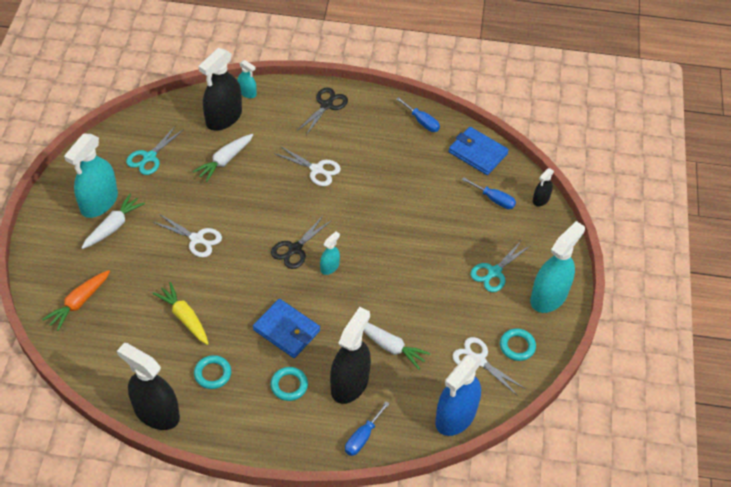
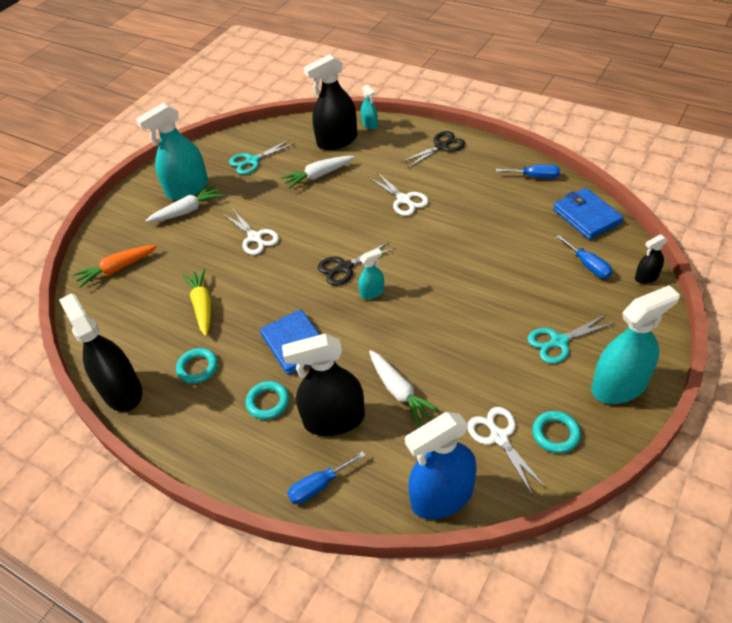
camera: 30 degrees right, 5 degrees down
(349, 383) = (334, 419): black spray bottle -> black spray bottle turned 150 degrees counterclockwise
(422, 122) = (535, 177): blue screwdriver -> blue screwdriver turned 60 degrees counterclockwise

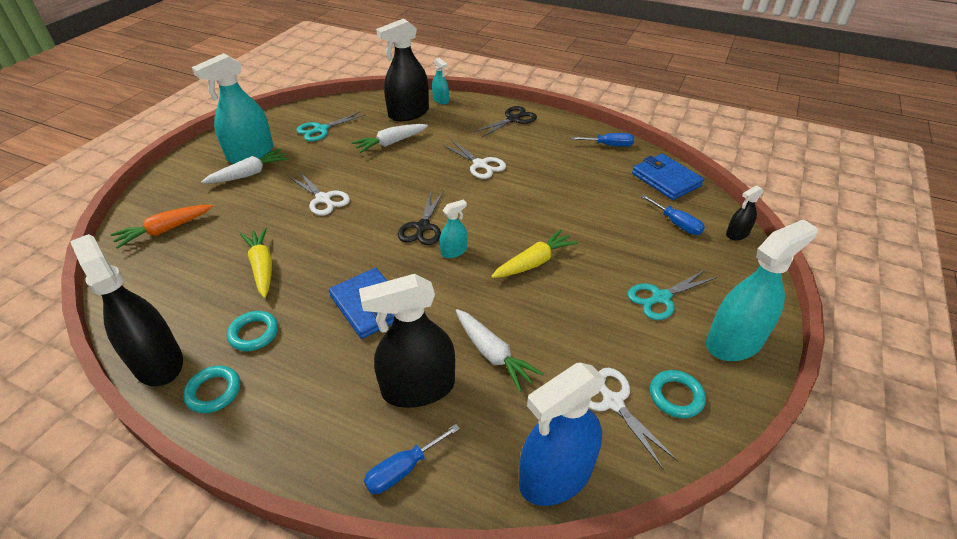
camera: 10 degrees left, 5 degrees down
(268, 402) = (338, 370): turquoise ring -> turquoise ring (213, 392)
(345, 267) = (422, 227): black scissors -> black scissors turned 45 degrees counterclockwise
(445, 304) = (534, 262): none -> yellow carrot

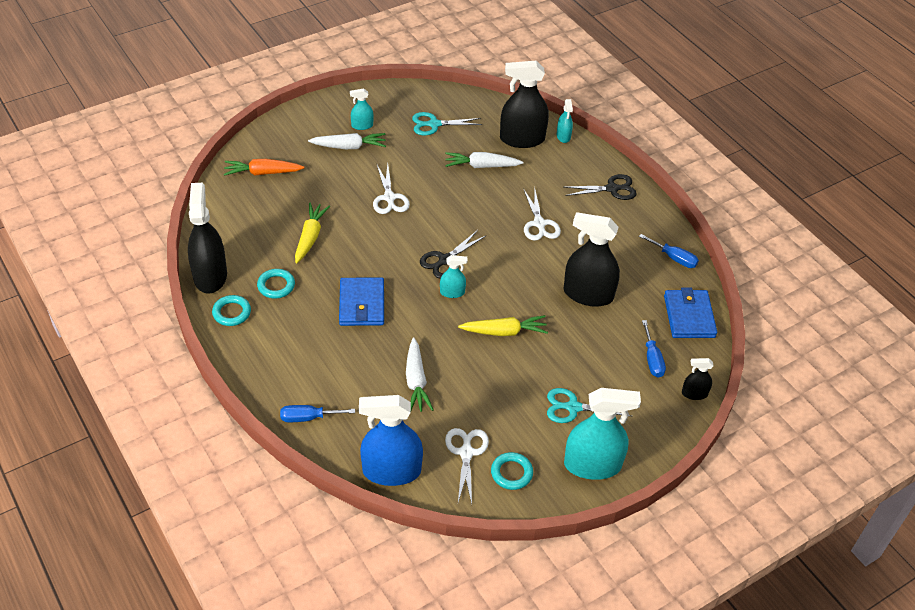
camera: 30 degrees right, 5 degrees up
(250, 154) = (362, 125): turquoise spray bottle -> turquoise spray bottle, size x0.48
(418, 388) = (352, 376): black spray bottle -> black spray bottle (588, 294)

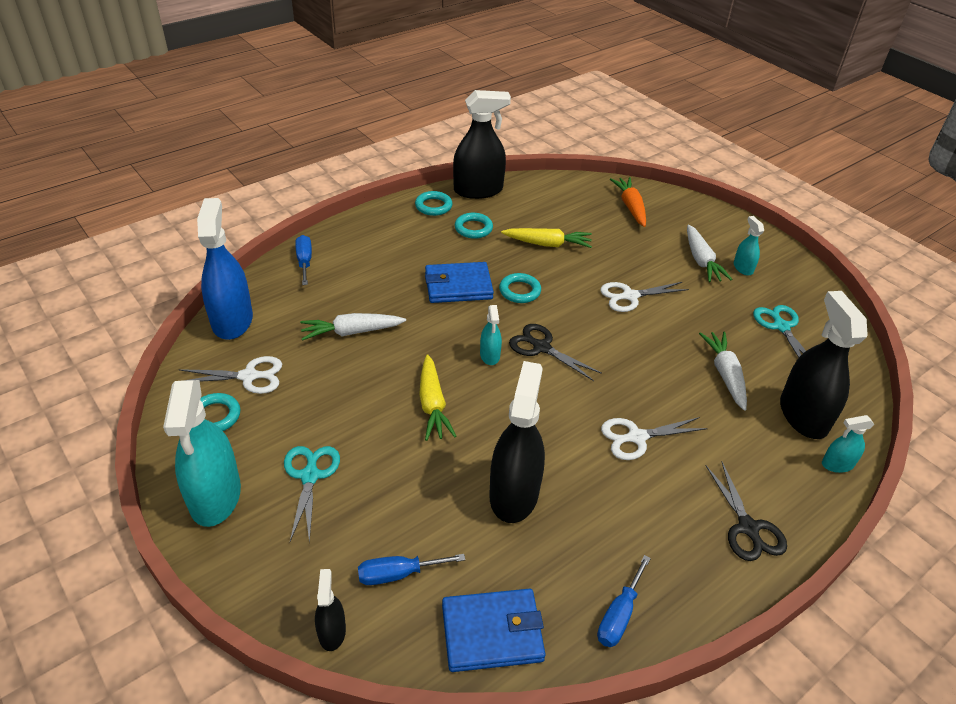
camera: 85 degrees right, 5 degrees down
(374, 264) = (519, 291): none -> turquoise ring

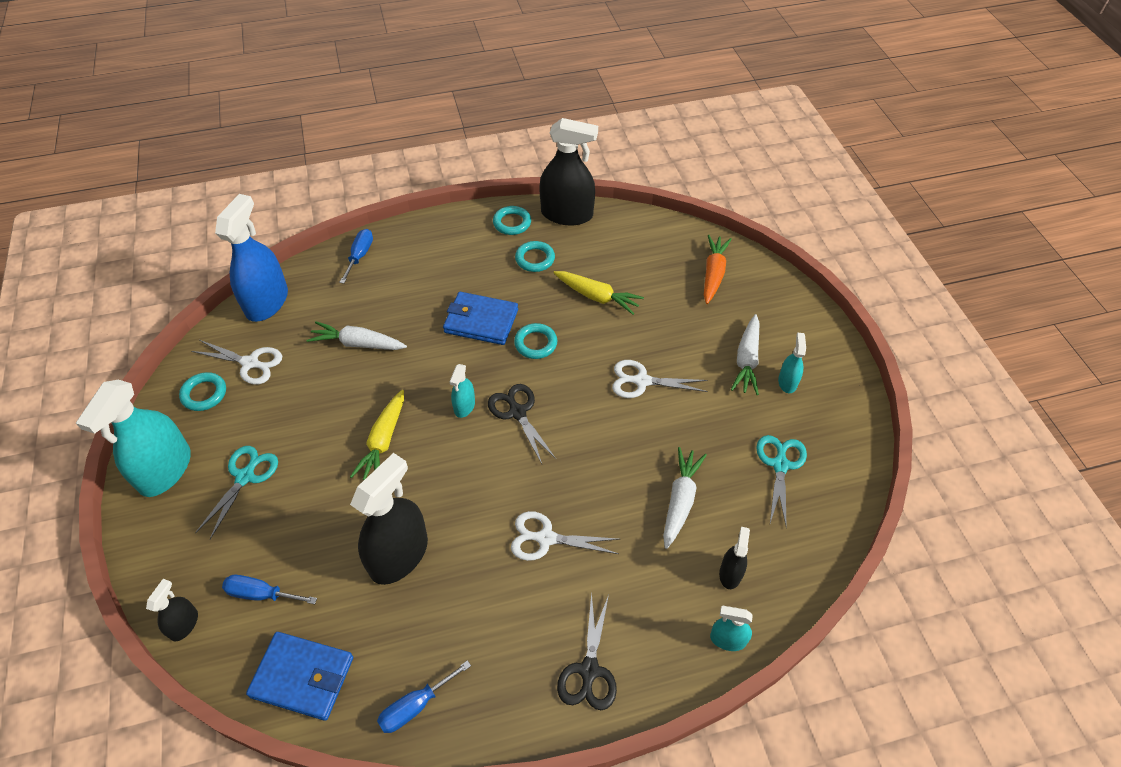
camera: 25 degrees right, 10 degrees up
(803, 415) = (730, 573): black spray bottle -> black spray bottle, size x0.48

